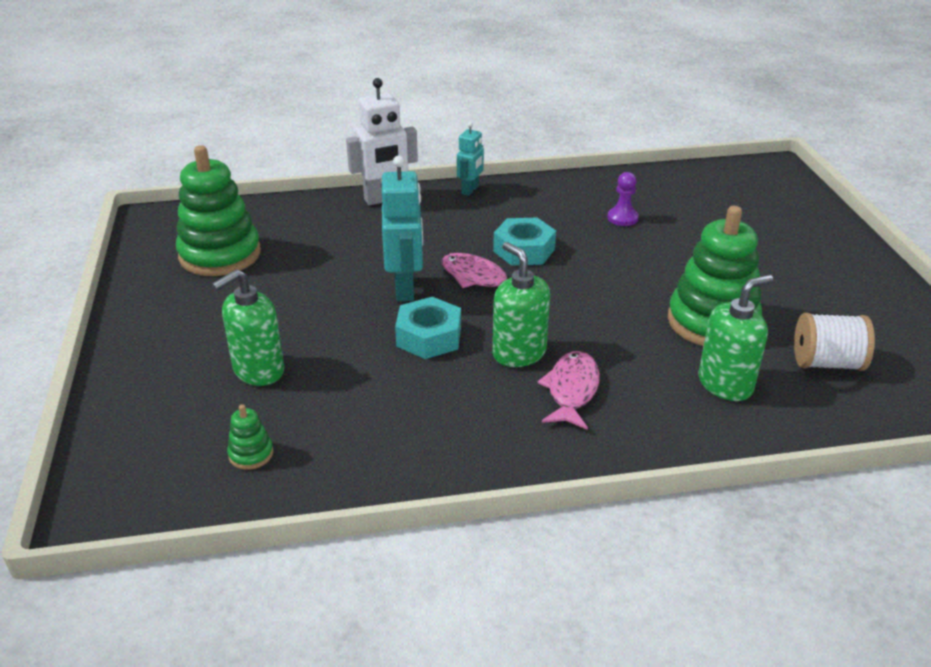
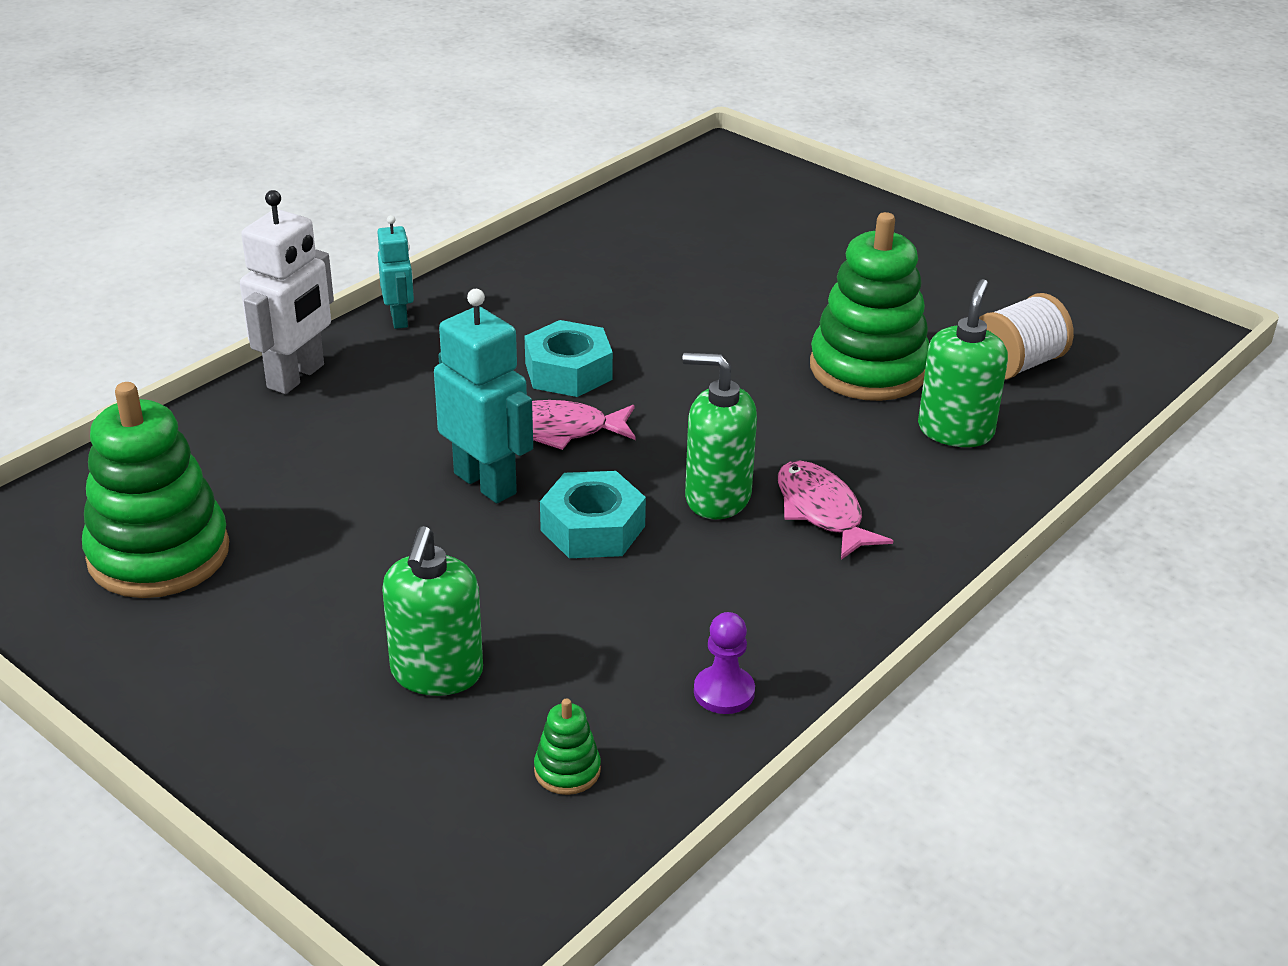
camera: 40 degrees left, 0 degrees up
(622, 218) = (633, 283): purple pawn -> purple pawn (724, 692)

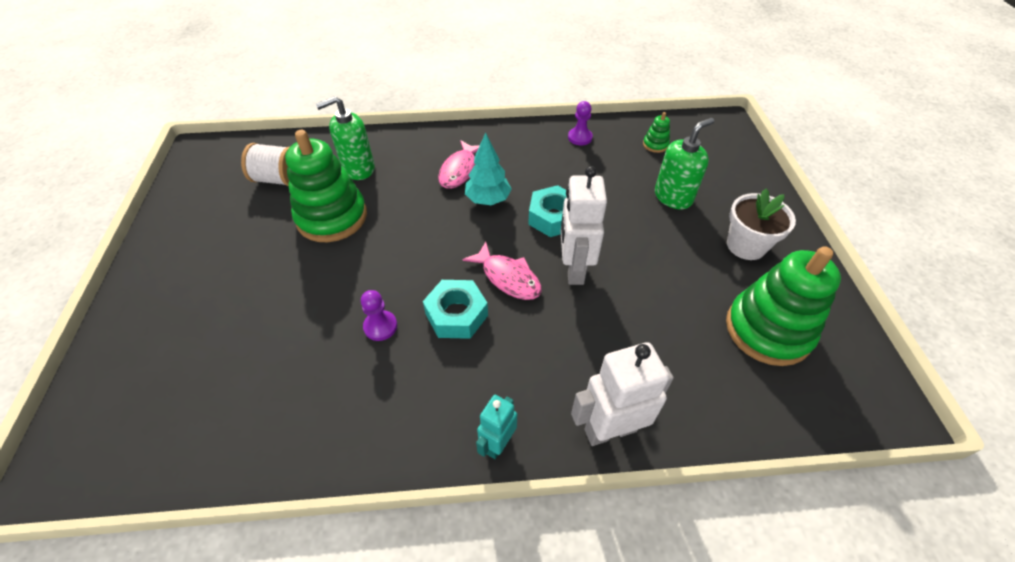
camera: 135 degrees left, 15 degrees up
(251, 657) = (746, 245): none -> white flower pot
(486, 483) = (574, 269): turquoise robot -> white robot
(632, 324) = (380, 326): none -> purple pawn
(717, 497) = (488, 200): green soap dispenser -> turquoise tree

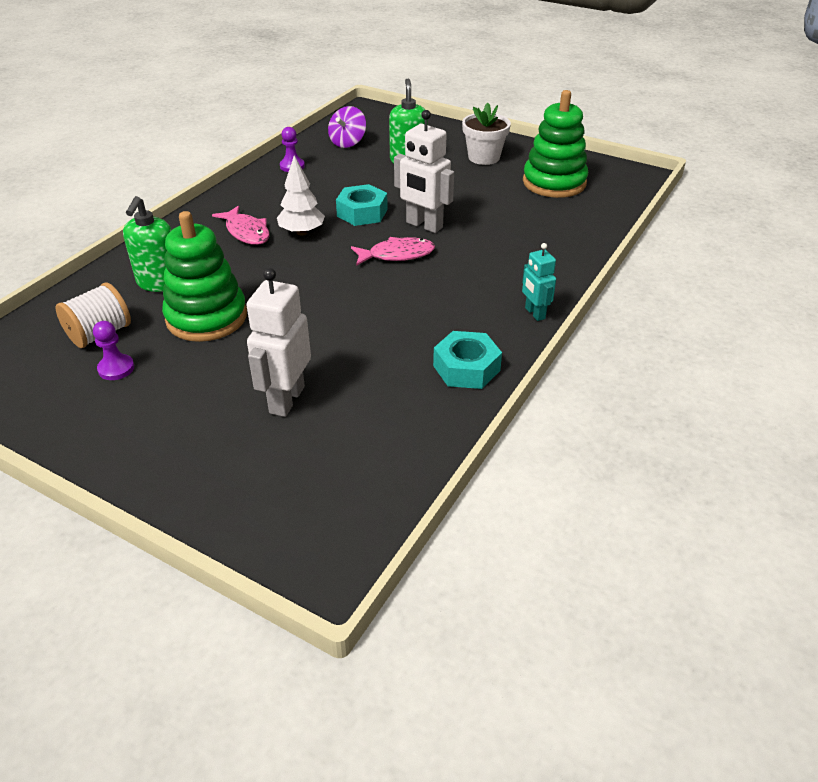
camera: 55 degrees left, 10 degrees down
(380, 326) = (373, 330): purple pawn -> purple pawn (116, 368)
(456, 315) = (405, 290): turquoise nut -> turquoise nut (466, 368)
(488, 200) = (302, 232): turquoise tree -> white tree
(610, 429) = (566, 267): white robot -> white robot (286, 399)
(655, 145) = (347, 142): green stacking toy -> purple spinning top

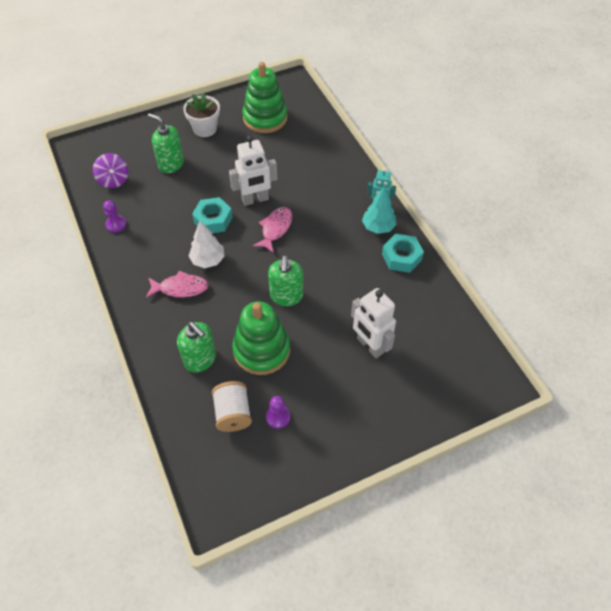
camera: 55 degrees left, 15 degrees up
(303, 302) = (286, 296): none -> green soap dispenser
(494, 328) = (378, 227): none -> turquoise tree

